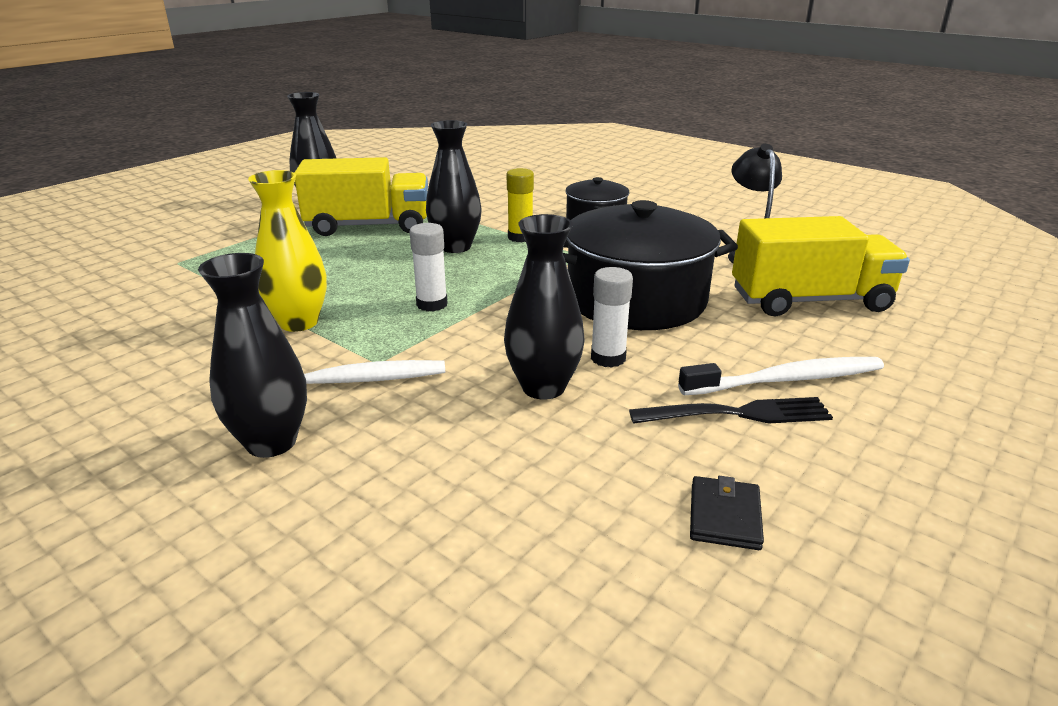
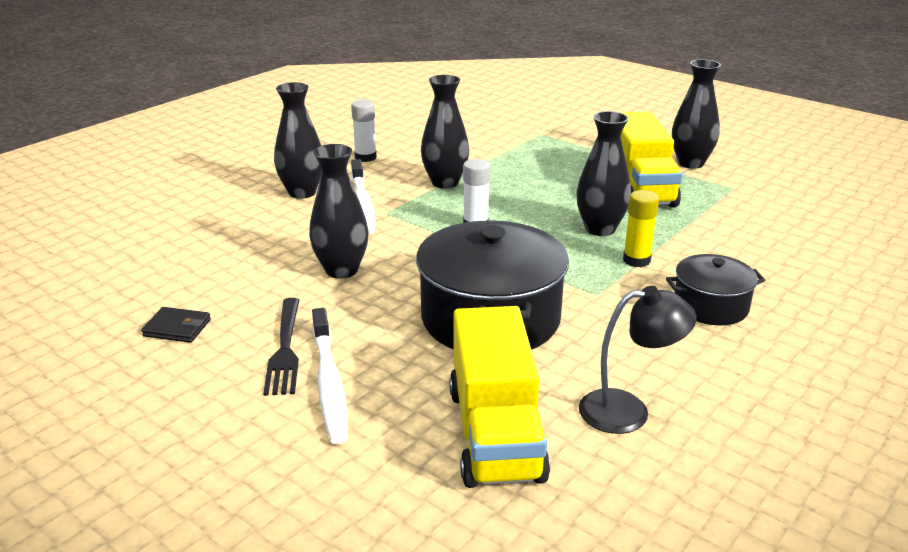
camera: 90 degrees right, 0 degrees up
(299, 322) = (445, 183): yellow vase -> black vase
(608, 358) = (380, 298): white glue stick -> white glue stick (365, 157)

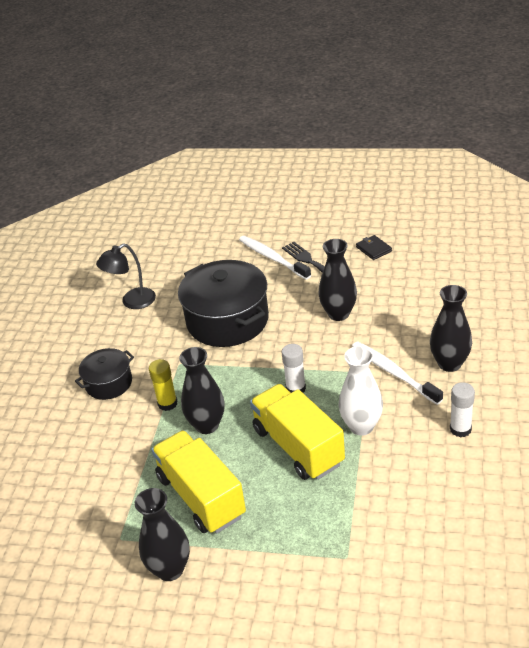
camera: 155 degrees right, 10 degrees up
(177, 328) = (373, 249): black wallet -> black wallet turned 75 degrees clockwise
(445, 183) = (361, 426): black vase -> white vase
(495, 433) = (184, 269): yellow truck -> yellow truck (298, 446)

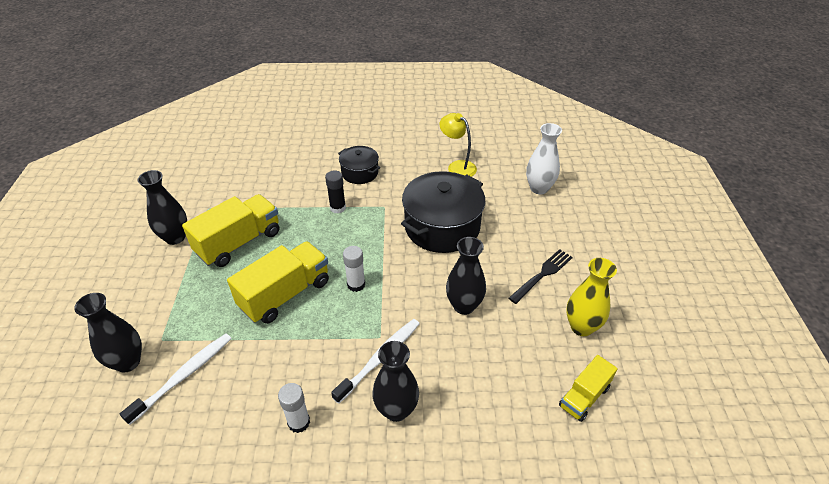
camera: 75 degrees right, 5 degrees up
(132, 302) = (457, 166): black lamp -> yellow lamp
(167, 403) = (338, 208): yellow glue stick -> black glue stick
(207, 425) = (313, 234): black vase -> black vase (128, 362)
(272, 258) = (541, 245): white toothbrush -> white toothbrush (183, 376)
(361, 426) = (307, 337): white vase -> white vase (539, 188)
(373, 249) = (581, 327): black wallet -> yellow vase
(442, 258) = (584, 397): none -> yellow truck

